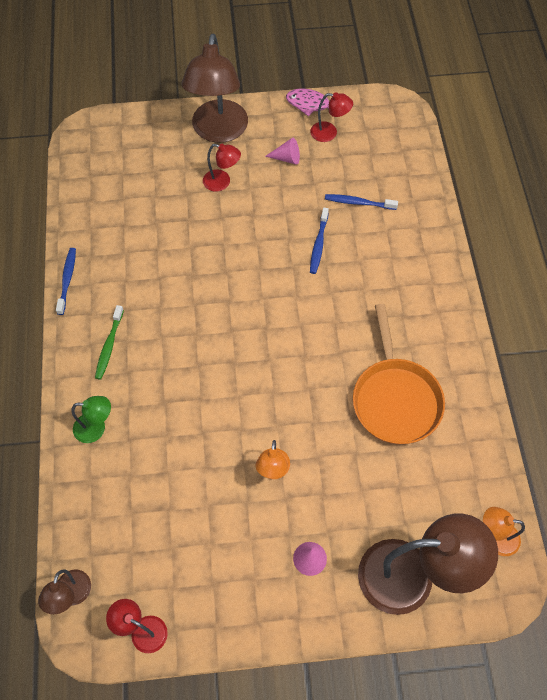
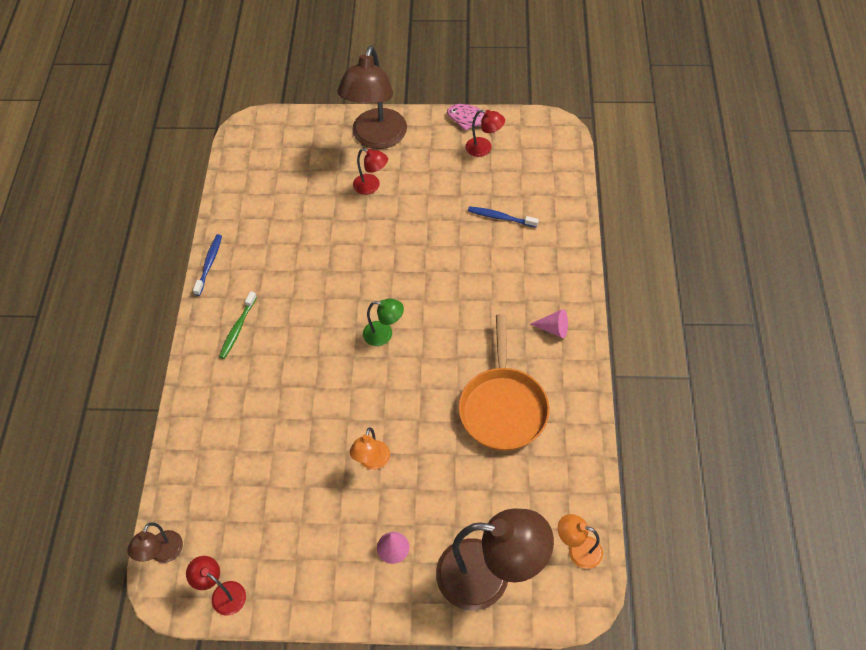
camera: 10 degrees right, 5 degrees down
(96, 428) = (212, 403): green lamp -> green lamp (384, 334)
(286, 158) = (438, 169): pink cone -> pink cone (553, 328)
(318, 244) = (454, 253): blue toothbrush -> none

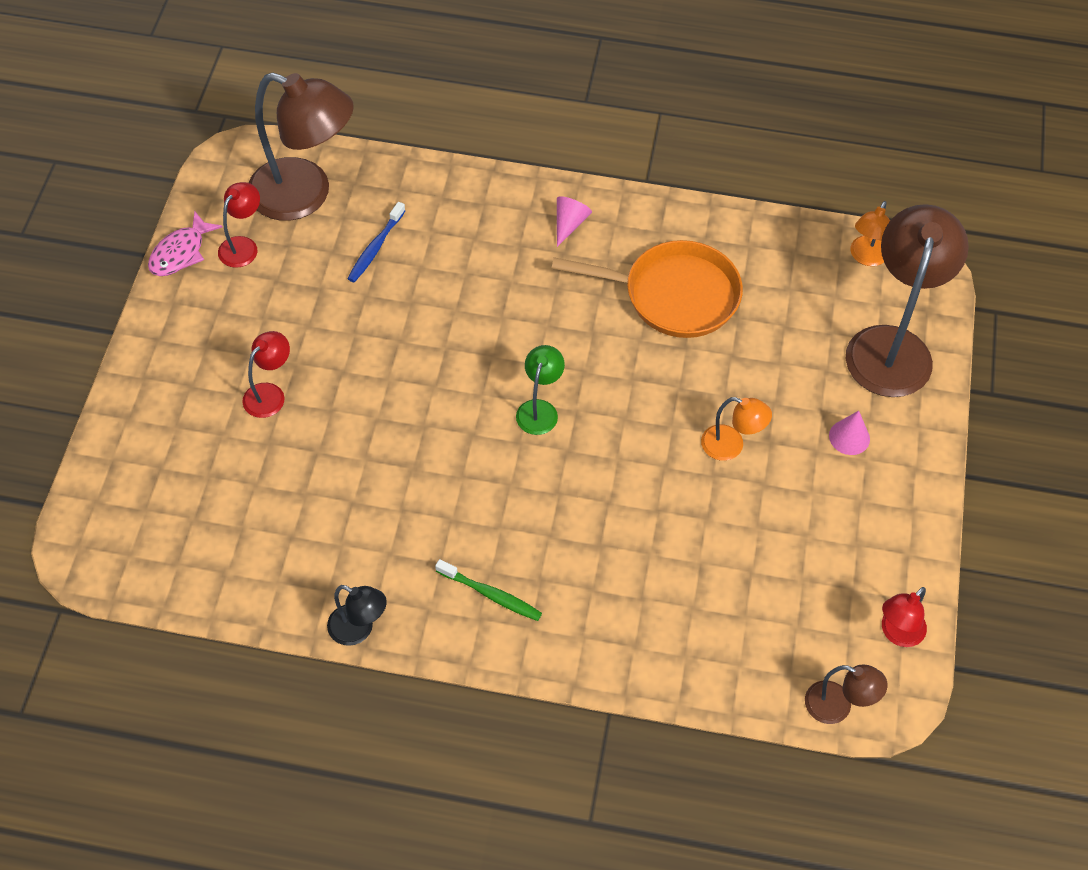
camera: 85 degrees left, 0 degrees up
(209, 264) = (359, 629): blue toothbrush -> black lamp
(376, 138) = (174, 376): brown lamp -> brown lamp (305, 195)

